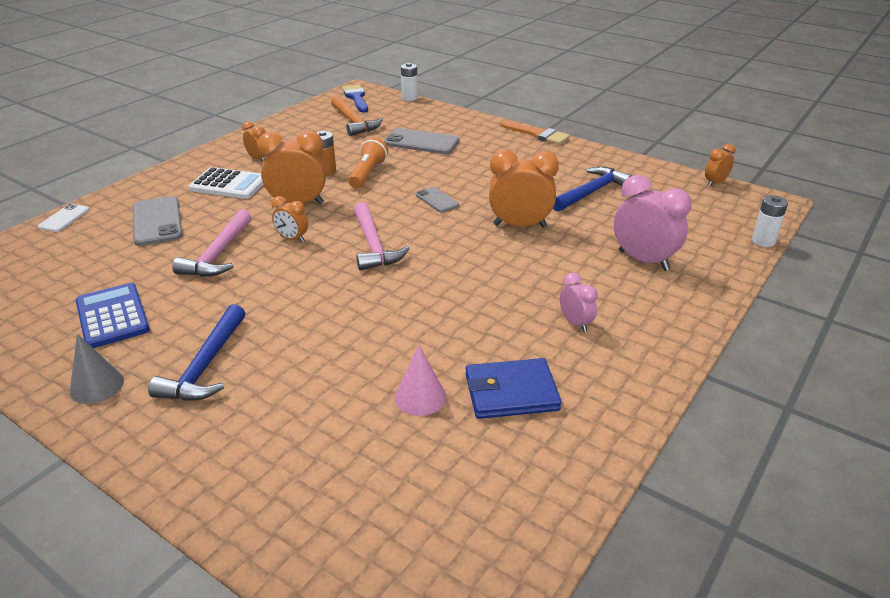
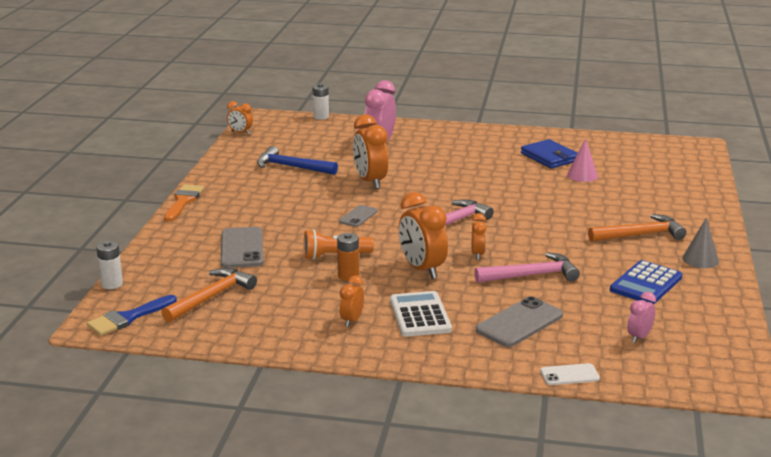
camera: 115 degrees left, 10 degrees down
(206, 365) = (640, 235): blue hammer -> orange hammer
(575, 323) = (471, 151): pink clock -> pink clock (639, 337)

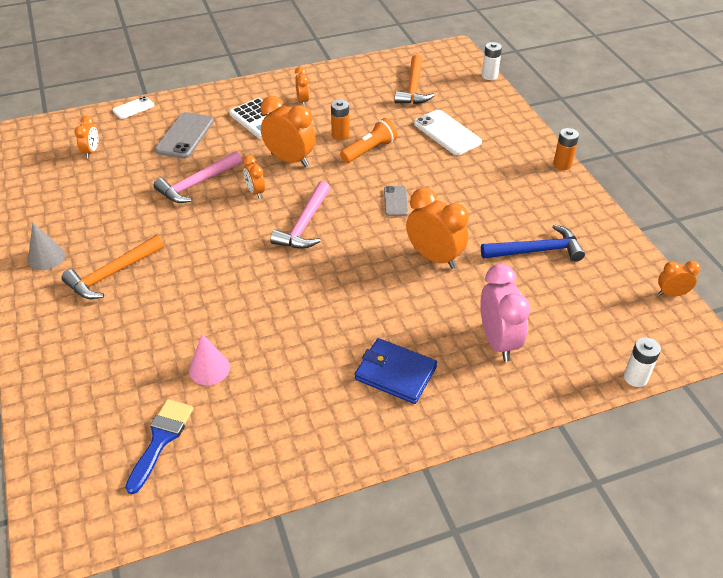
camera: 150 degrees right, 20 degrees up
(128, 318) = (443, 59): blue brush -> blue brush (161, 439)
(183, 201) = (562, 164): orange brush -> orange battery
(242, 248) = (447, 133): grey phone -> white phone
(550, 157) = (268, 399): blue wallet -> blue wallet (395, 373)
(639, 337) = (91, 152): pink clock -> orange clock
(646, 284) = (95, 207): blue calculator -> none

